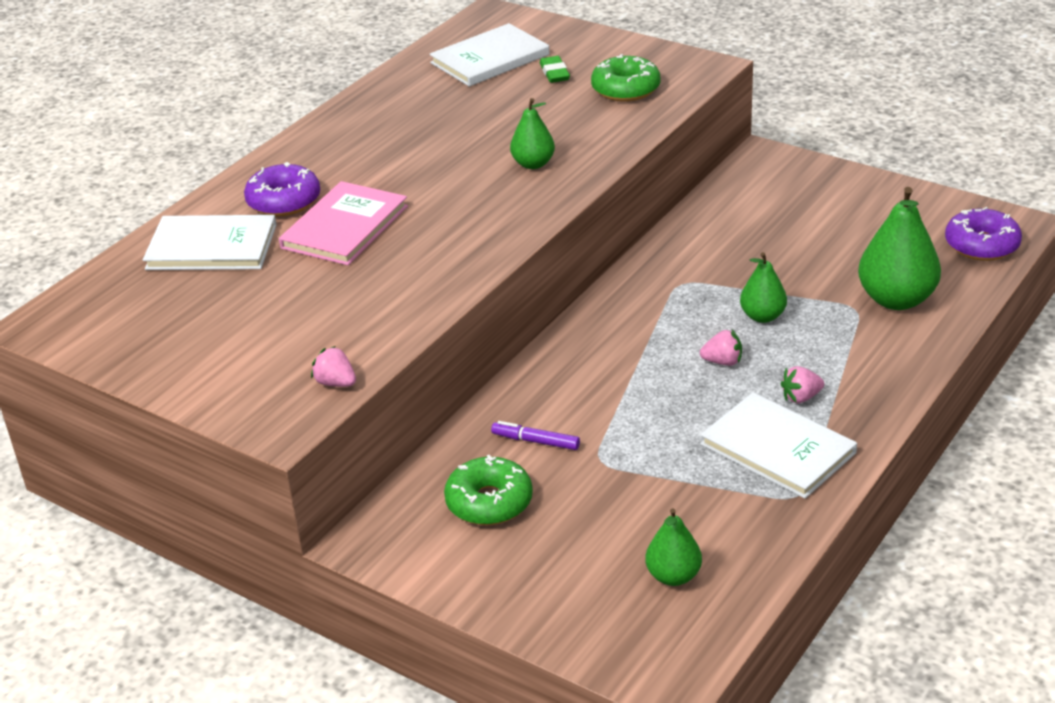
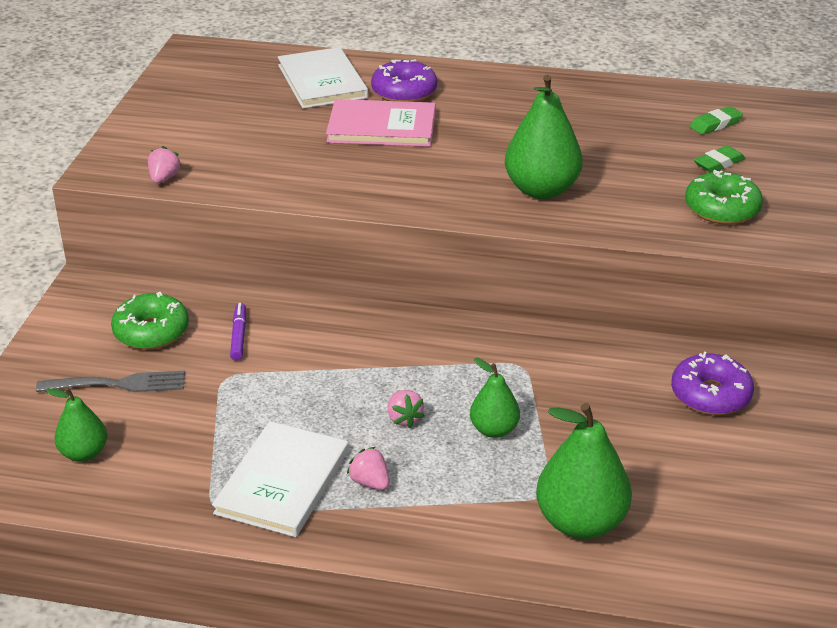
camera: 65 degrees right, 0 degrees up
(490, 59) = (715, 124): white book -> green eraser
(533, 164) = (541, 190): green pear -> green pear, size x1.73
(569, 537) = (119, 384): none -> grey fork
(981, 245) = (738, 577): purple donut -> purple donut (710, 395)

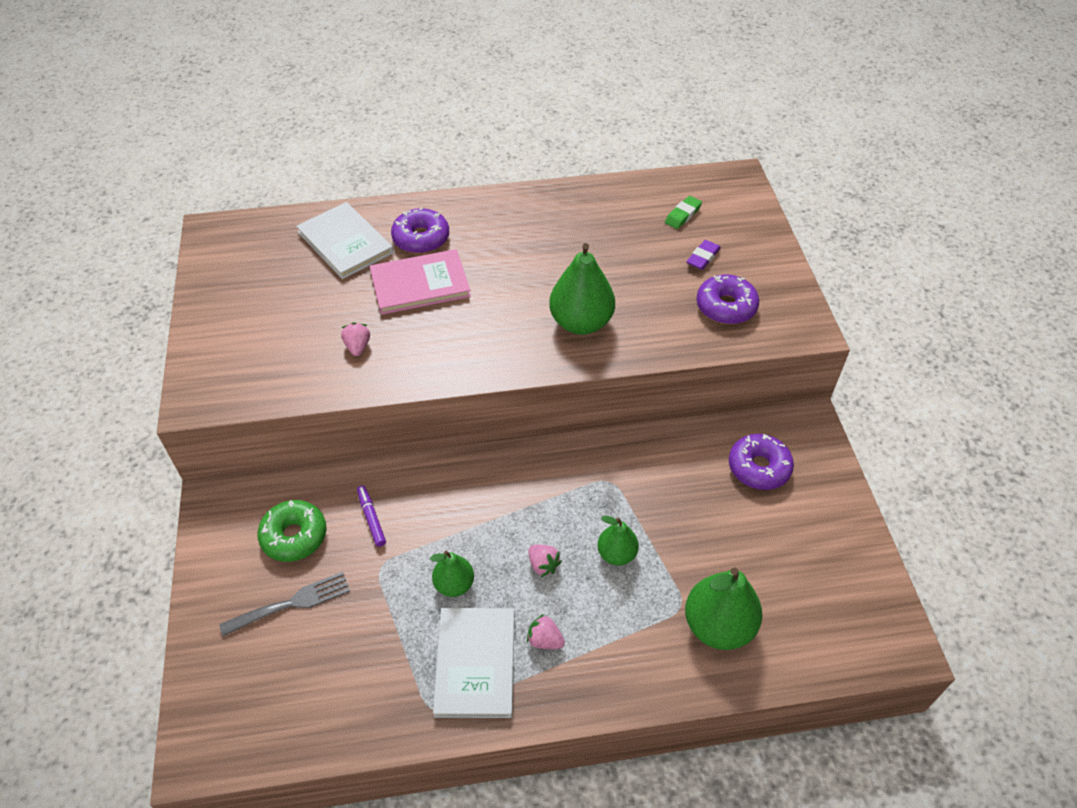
camera: 20 degrees left, 15 degrees up
(84, 453) = (296, 689): green pear -> green pear (454, 584)
(164, 178) = (256, 395): pink strawberry -> pink strawberry (357, 347)
(718, 163) = (703, 257): green eraser -> purple eraser
(722, 209) = (726, 307): green donut -> purple donut

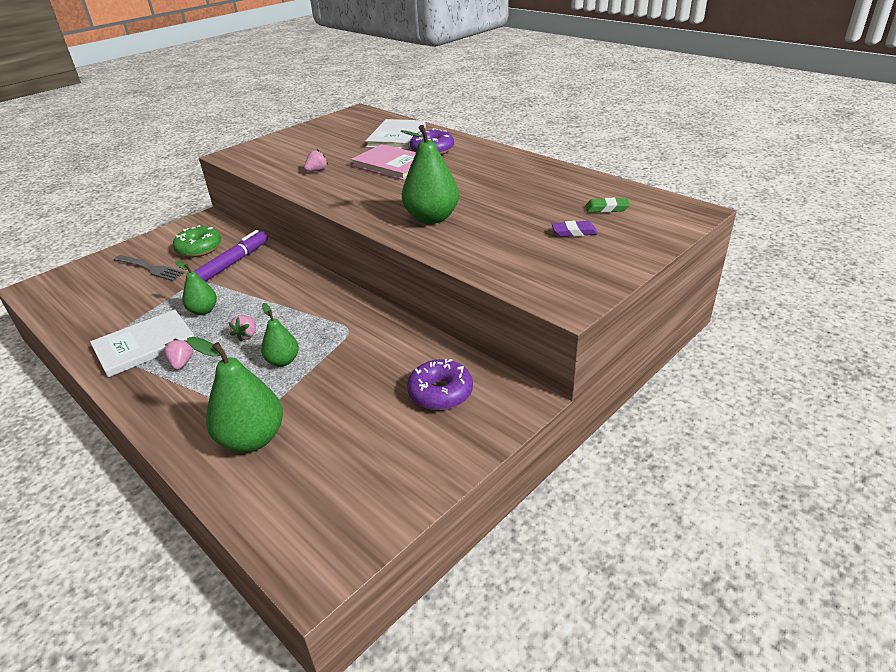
camera: 55 degrees right, 15 degrees down
(371, 518) = (232, 263): purple marker -> purple marker, size x1.83
(726, 307) = (534, 260): purple donut -> none

